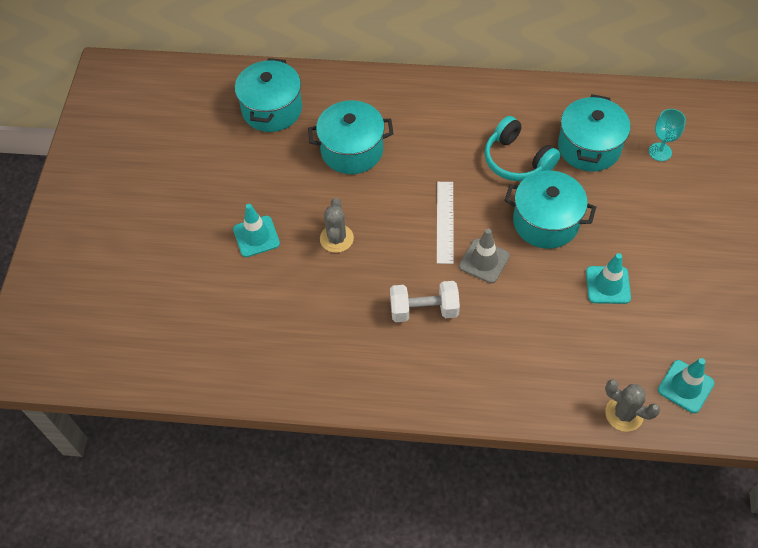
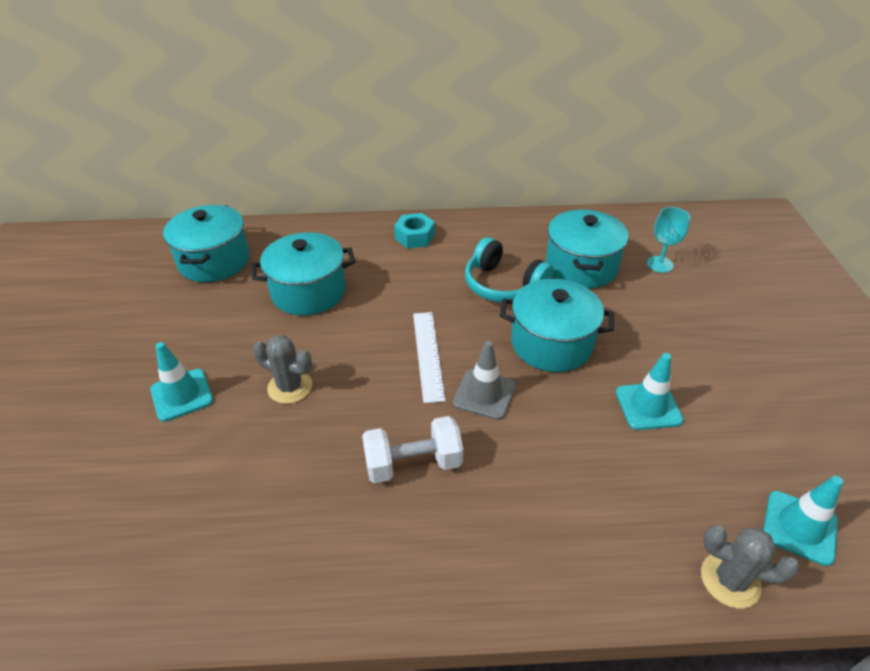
camera: 10 degrees left, 15 degrees down
(336, 238) = (290, 387): grey cactus -> grey cactus turned 60 degrees counterclockwise
(447, 99) = (415, 237): none -> turquoise nut

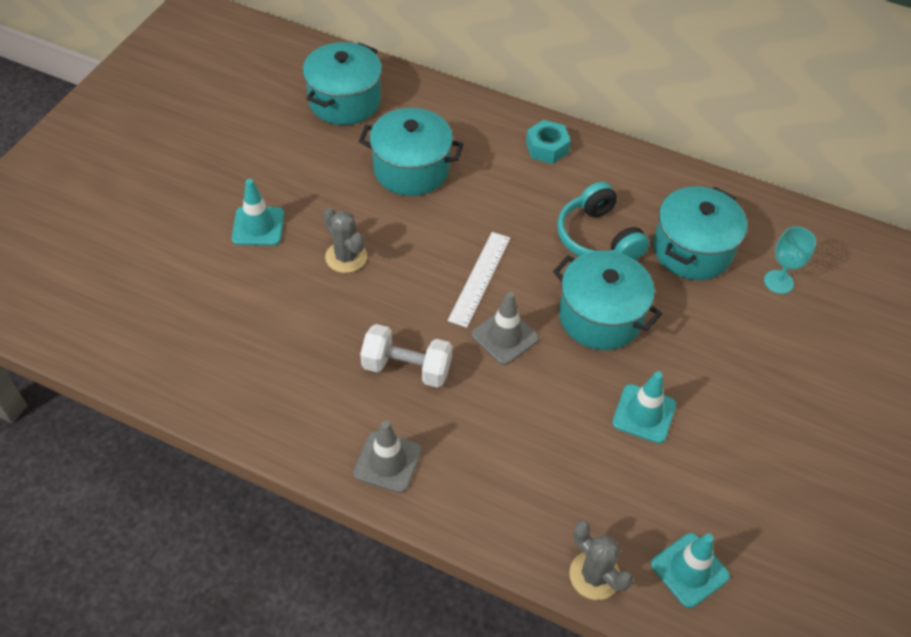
camera: 25 degrees right, 10 degrees up
(455, 569) = (387, 462): none -> grey traffic cone

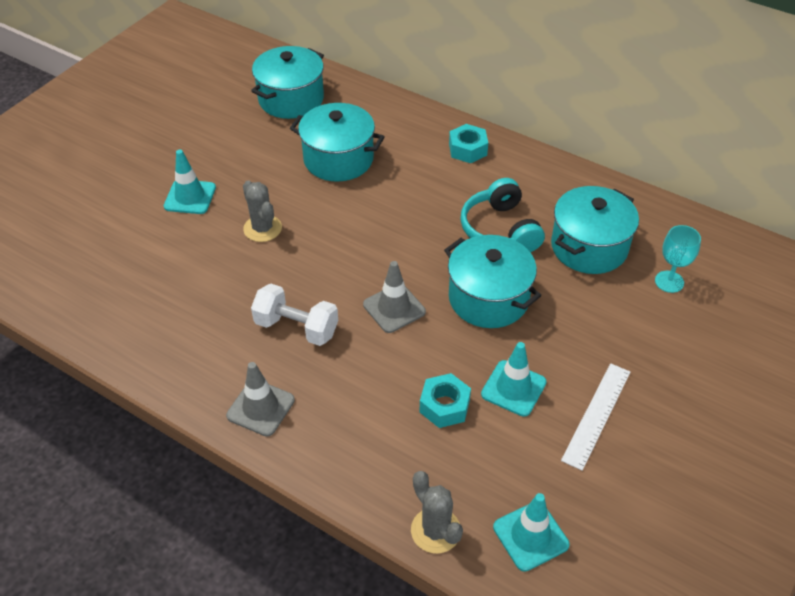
camera: 10 degrees right, 5 degrees down
(479, 278) = (381, 256): white ruler -> white ruler (596, 415)
(578, 440) = (444, 406): none -> turquoise nut

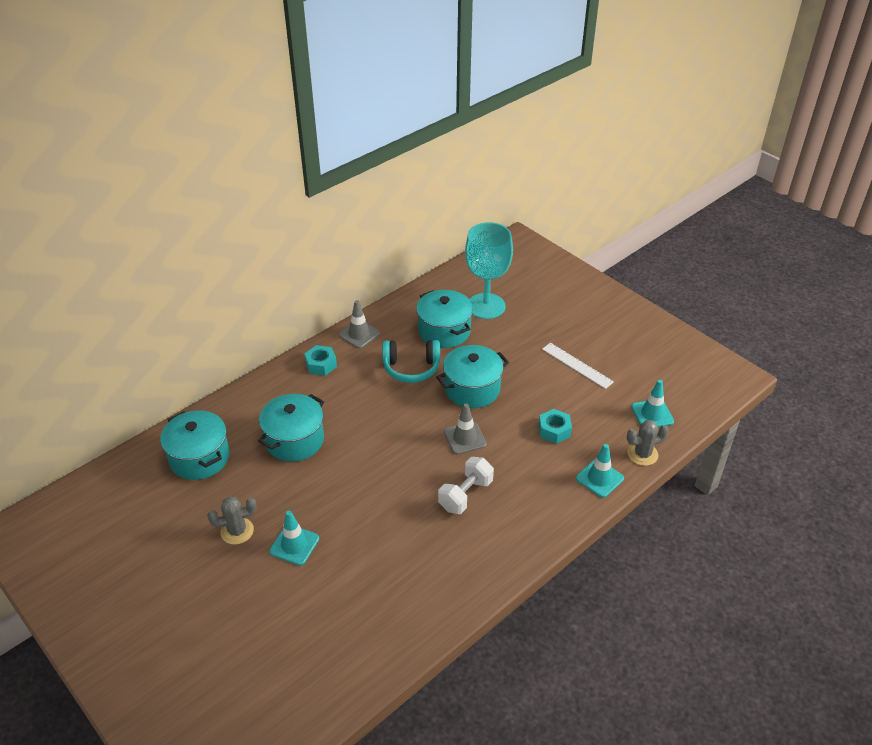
camera: 75 degrees left, 5 degrees down
(260, 408) = (532, 526): grey traffic cone -> grey traffic cone (359, 334)
(262, 228) = (354, 500): grey cactus -> grey cactus (237, 531)
(513, 388) = (549, 395): turquoise traffic cone -> turquoise traffic cone (599, 478)
(669, 281) = (486, 306): turquoise goblet -> turquoise goblet, size x2.10

